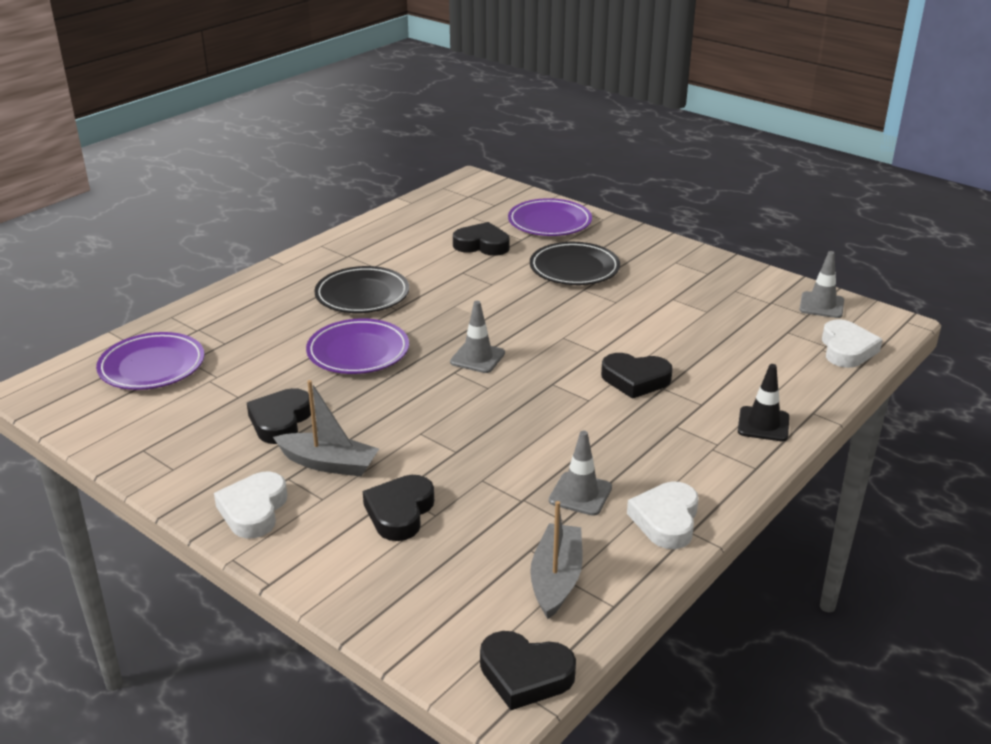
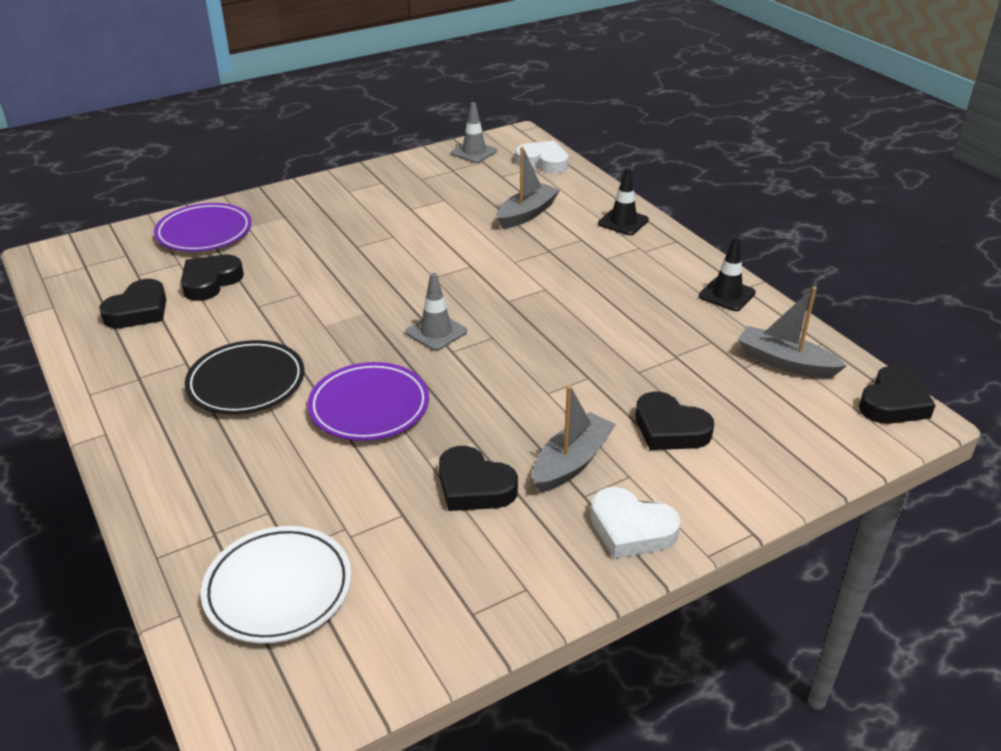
camera: 70 degrees left, 5 degrees up
(152, 366) = (278, 588): purple plate -> white plate
(574, 269) = (313, 242): black plate -> none
(580, 494) = (679, 325): grey traffic cone -> none
(635, 380) = (528, 259): black heart -> black heart (138, 311)
(666, 520) = (727, 294): white heart -> black traffic cone
(722, 362) = (527, 214): none -> grey boat

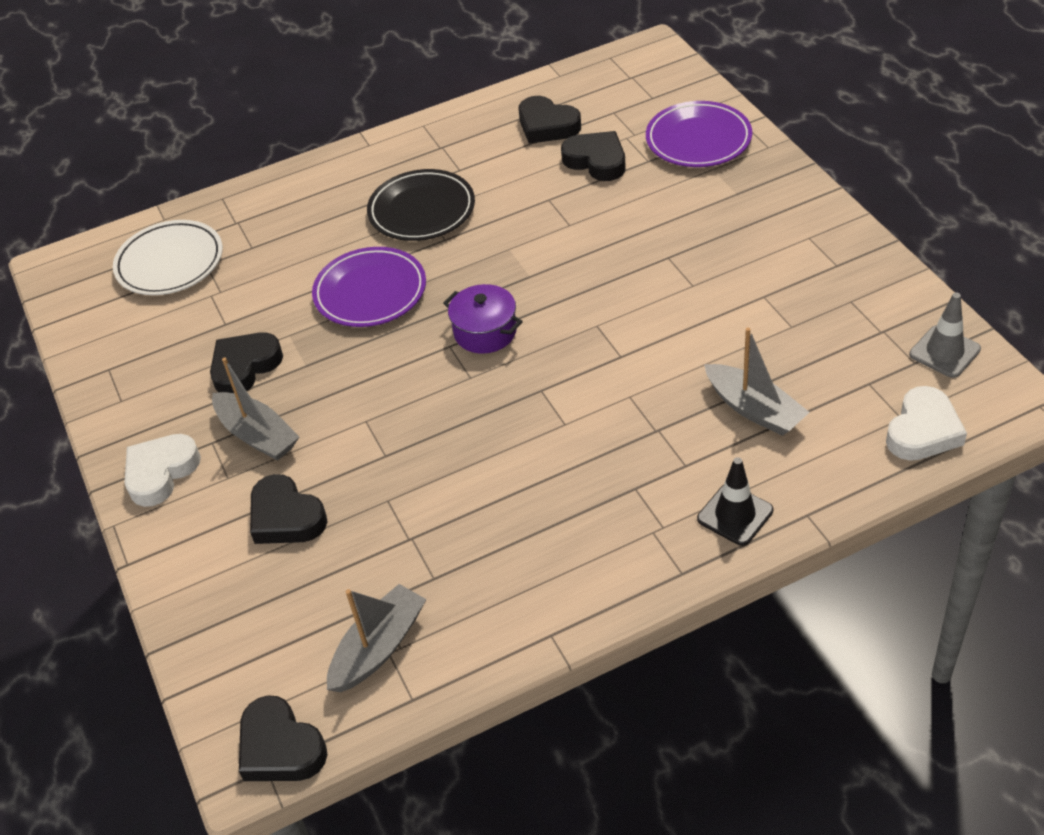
camera: 100 degrees right, 10 degrees up
(436, 332) = (485, 332): grey traffic cone -> purple pot
(670, 429) = (286, 517): black heart -> black heart turned 90 degrees counterclockwise
(727, 294) = (535, 611): black traffic cone -> none

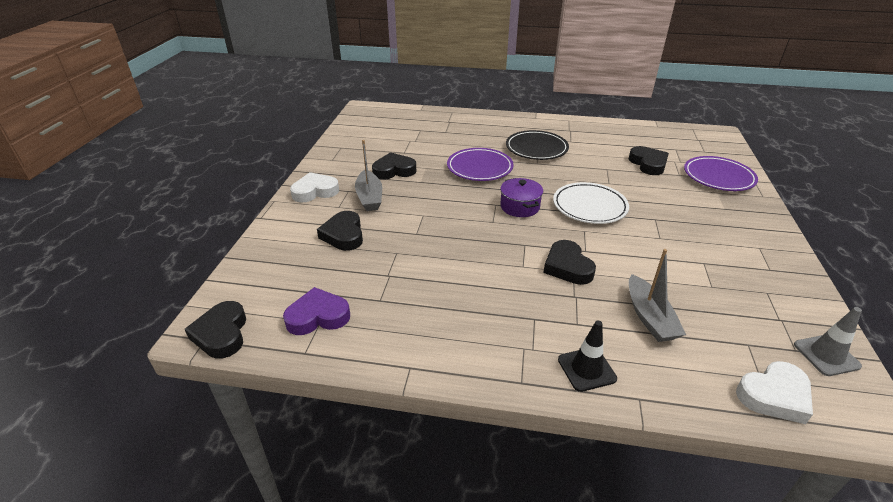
camera: 30 degrees right, 10 degrees down
(170, 263) = (406, 124): white plate -> white plate (589, 206)
(379, 647) = (318, 316): grey boat -> purple heart
(547, 125) = (633, 141): black heart -> black heart (567, 267)

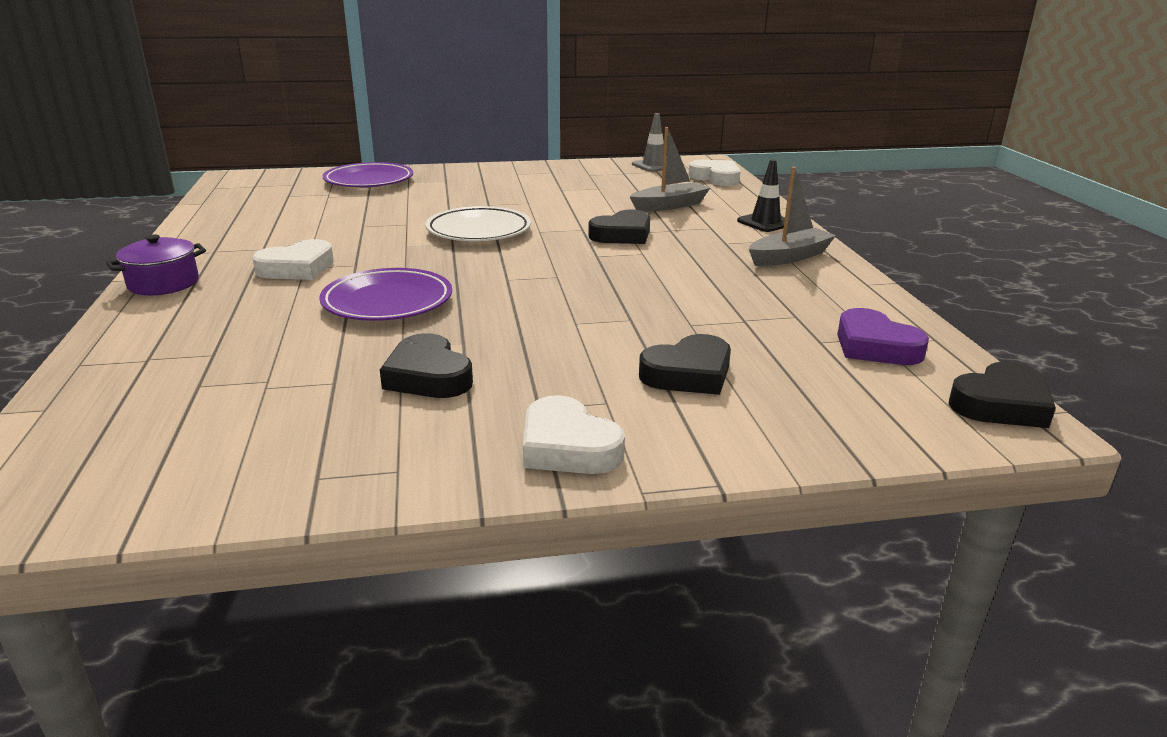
camera: 110 degrees left, 10 degrees down
(369, 197) = (551, 378): grey boat -> grey boat (789, 257)
(520, 207) = (505, 264): purple pot -> purple pot (163, 283)
(536, 148) = (297, 268): black plate -> white heart
(648, 164) = (340, 207): black heart -> none

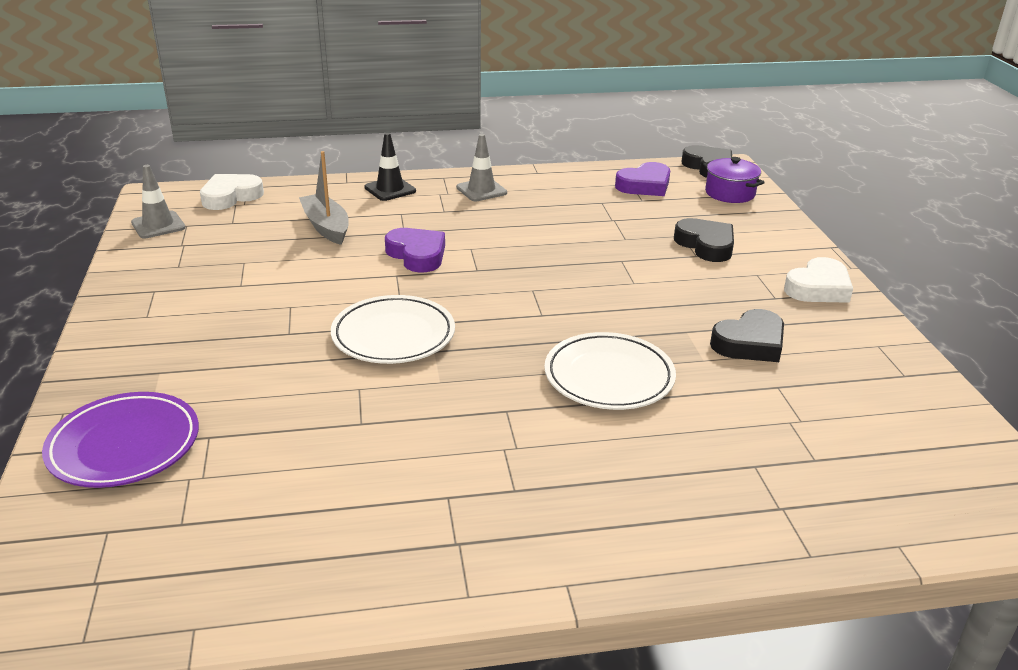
camera: 90 degrees left, 5 degrees up
(163, 283) = (583, 558): purple pot -> purple pot (730, 193)
(297, 268) = (521, 452): white heart -> none
(387, 301) = (609, 377): purple plate -> white plate
(622, 234) = (417, 255): black heart -> purple heart
(789, 257) = (481, 190): grey boat -> grey traffic cone

